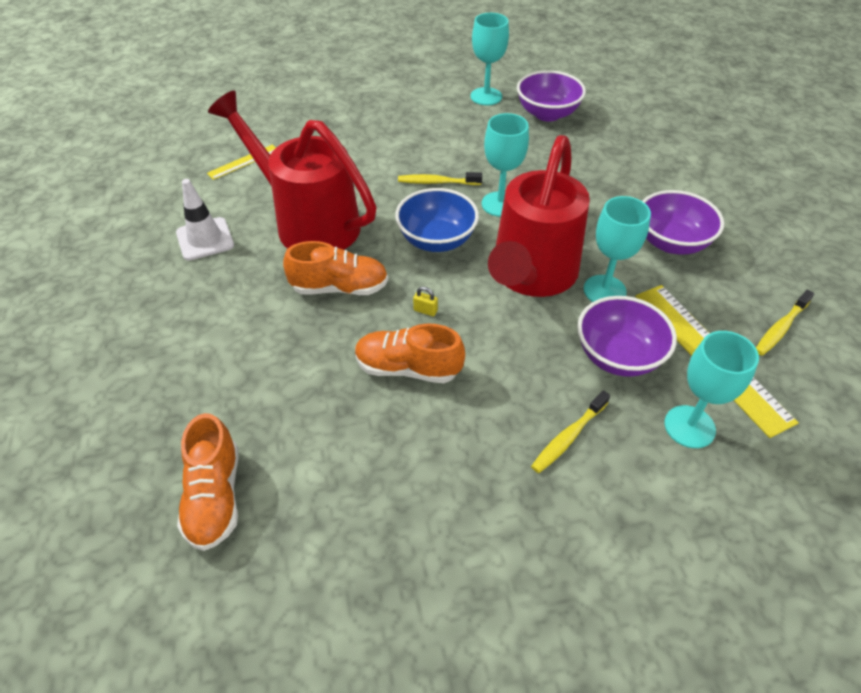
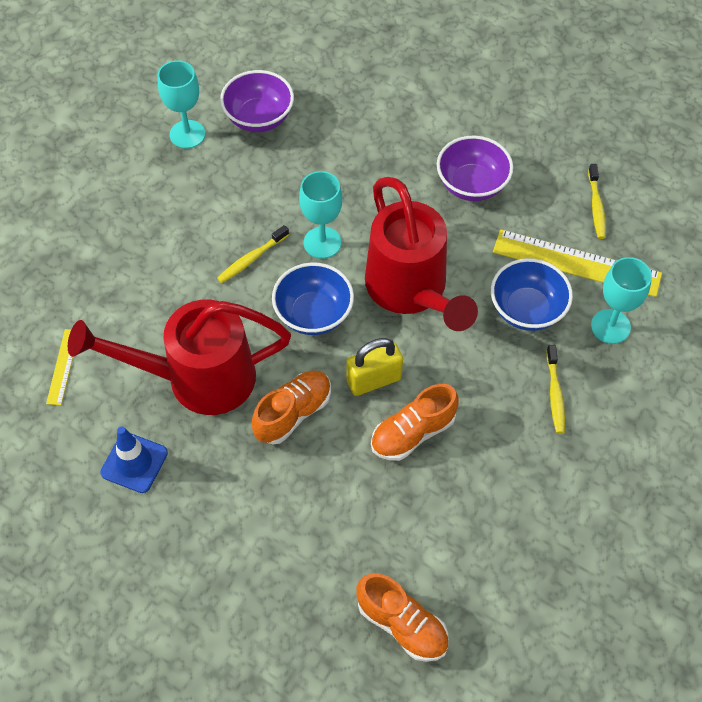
camera: 45 degrees left, 10 degrees up
(205, 239) = (134, 463): white traffic cone -> blue traffic cone
(425, 311) = (374, 380): yellow padlock -> yellow padlock, size x2.45
(604, 290) = (469, 263): turquoise goblet -> none
(618, 356) = (527, 310): purple bowl -> blue bowl

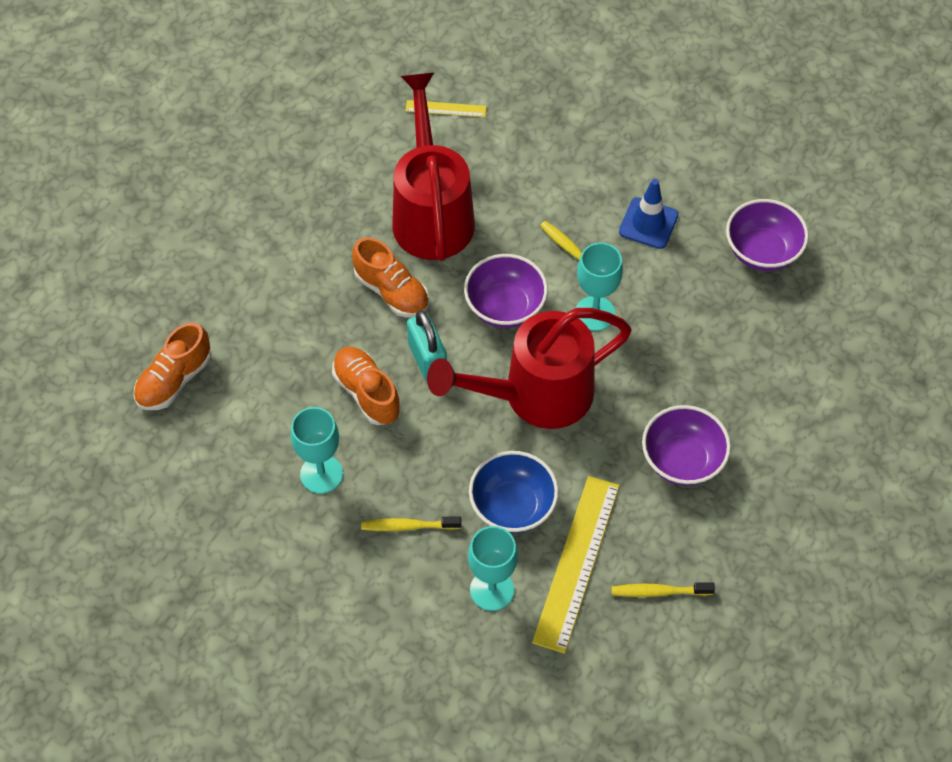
camera: 90 degrees right, 0 degrees up
(134, 463) = (345, 170): blue traffic cone -> blue traffic cone (648, 223)
(187, 134) = (732, 187): turquoise goblet -> turquoise goblet (321, 474)
(313, 314) = (505, 307): blue bowl -> purple bowl
(374, 380) = (427, 360): yellow padlock -> turquoise padlock

